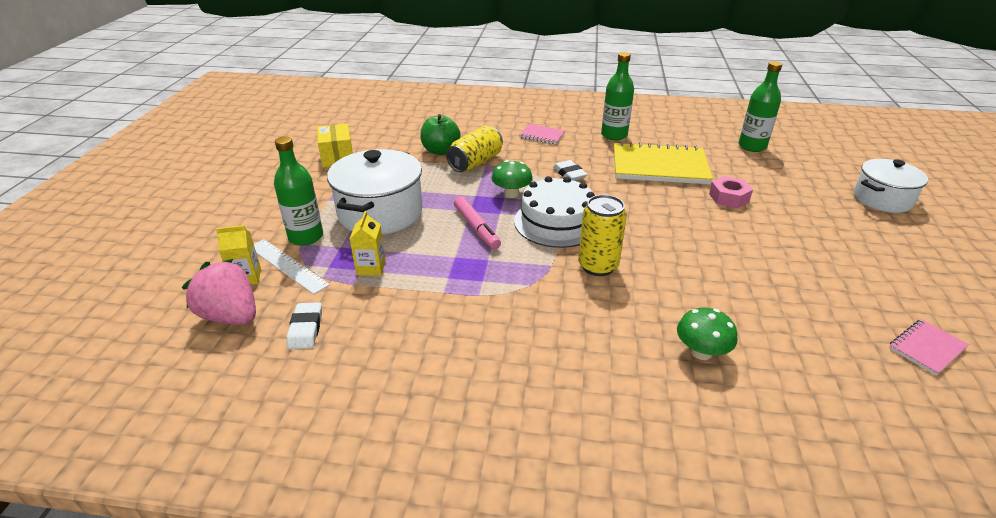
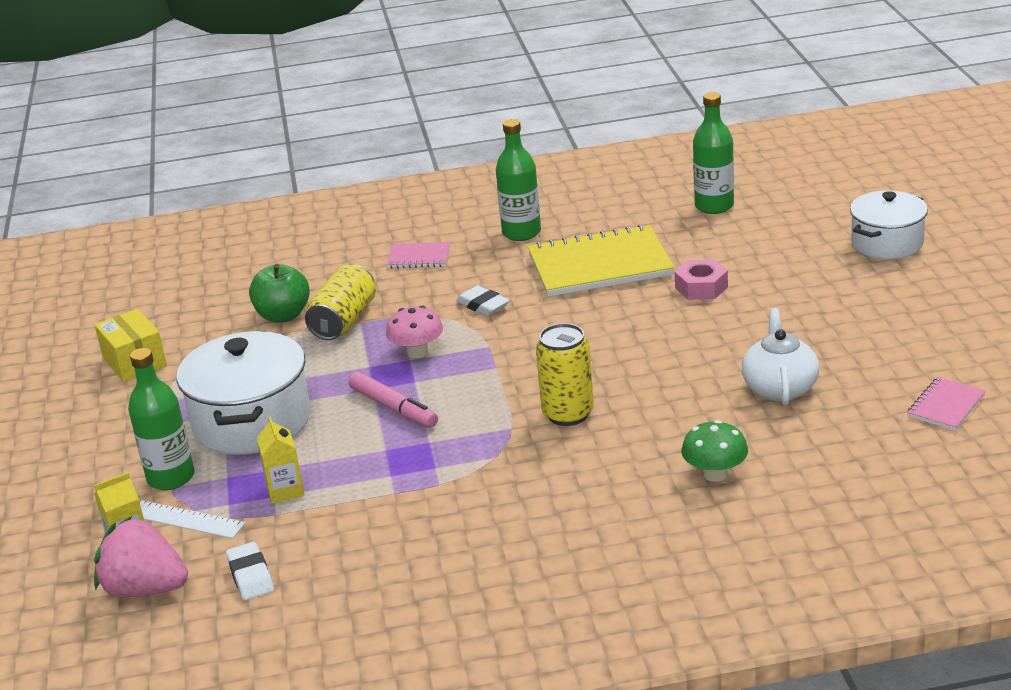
camera: 15 degrees left, 5 degrees down
(511, 194) = (417, 352): green mushroom -> pink mushroom
(557, 222) = (495, 374): white cake -> none
(775, 290) = (780, 388): none -> white teapot

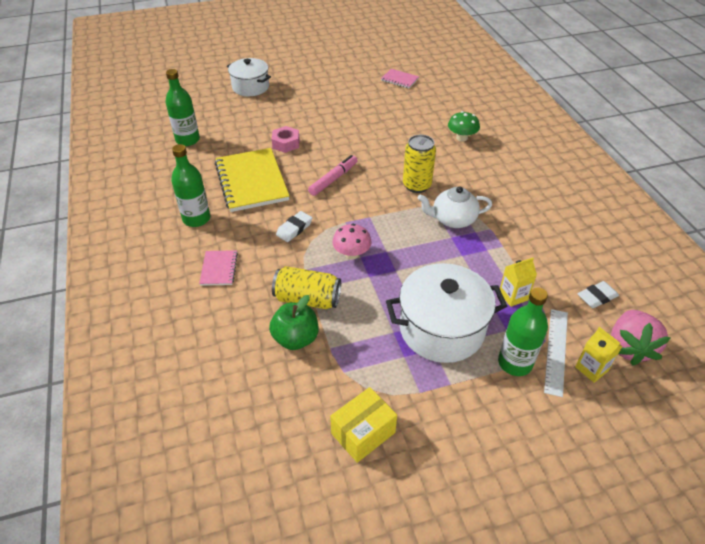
camera: 100 degrees left, 15 degrees up
(394, 408) = (417, 257): pink marker -> pink marker (333, 179)
(780, 388) = (387, 120): white teapot -> white teapot (453, 219)

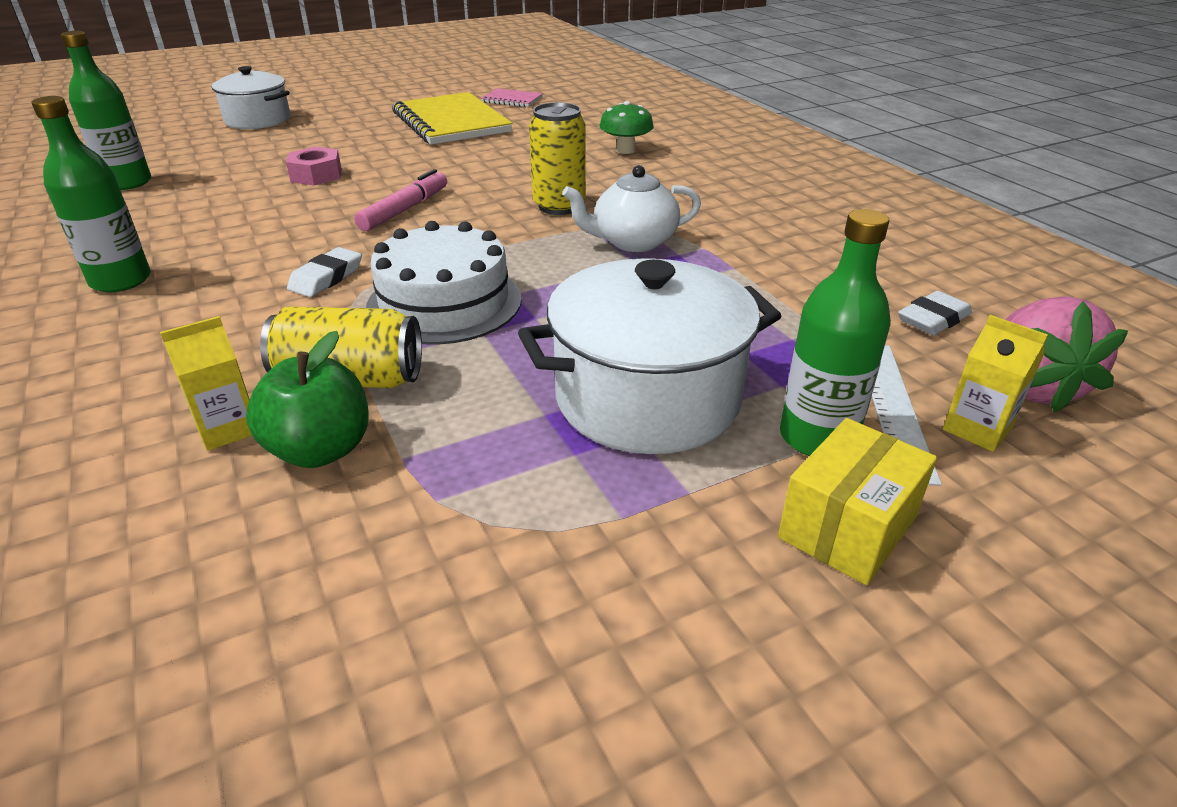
camera: 10 degrees left, 10 degrees down
(219, 269) = (155, 350): pink notebook -> none
(251, 181) = (245, 223): yellow notebook -> yellow notebook (450, 122)
(352, 254) = (444, 303): pink mushroom -> white cake
(363, 433) = (493, 624): yellow box -> yellow box (847, 527)
(513, 296) = (776, 333): yellow carton -> yellow carton (228, 428)

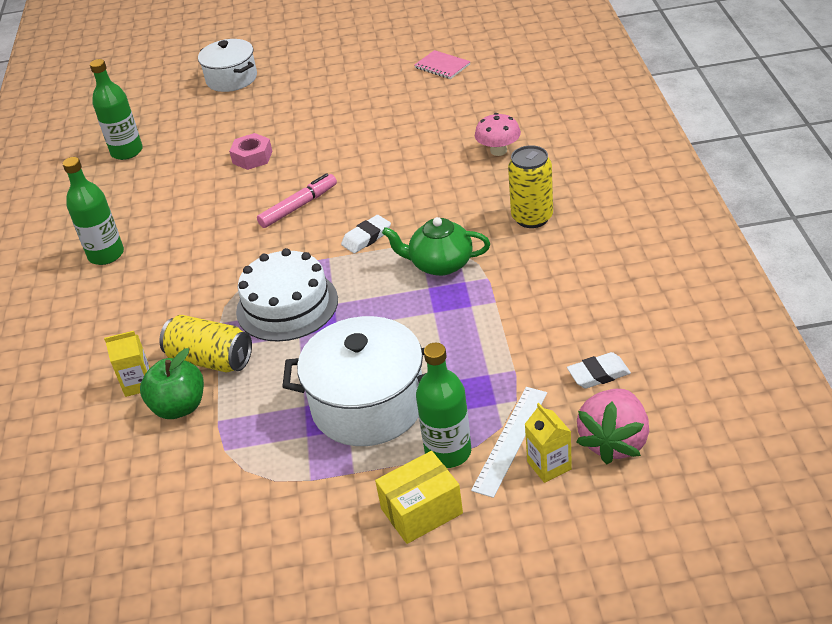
camera: 25 degrees right, 5 degrees up
(326, 278) = (224, 271): white eraser -> white eraser (366, 237)
(450, 122) = (377, 96): yellow notebook -> none
(559, 206) = (408, 217): yellow can -> yellow can (532, 218)
(625, 150) = (498, 151): green mushroom -> pink mushroom
(633, 242) = (440, 264): white teapot -> green teapot

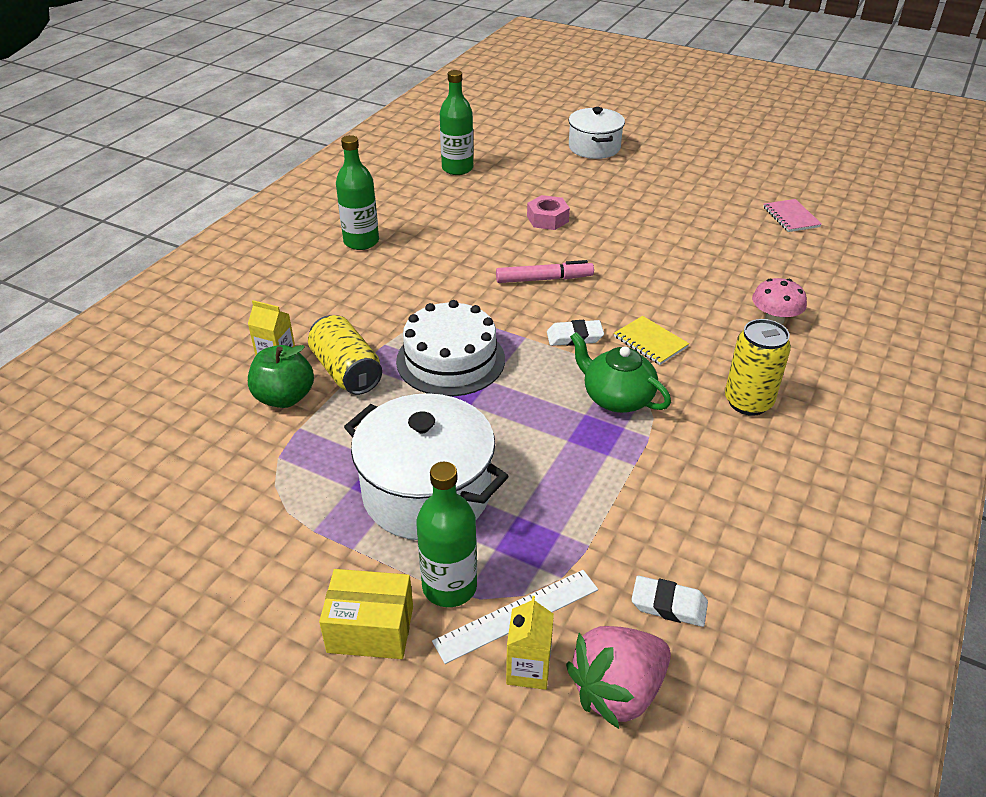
camera: 30 degrees right, 0 degrees up
(426, 212) = (650, 342): none -> yellow notebook

